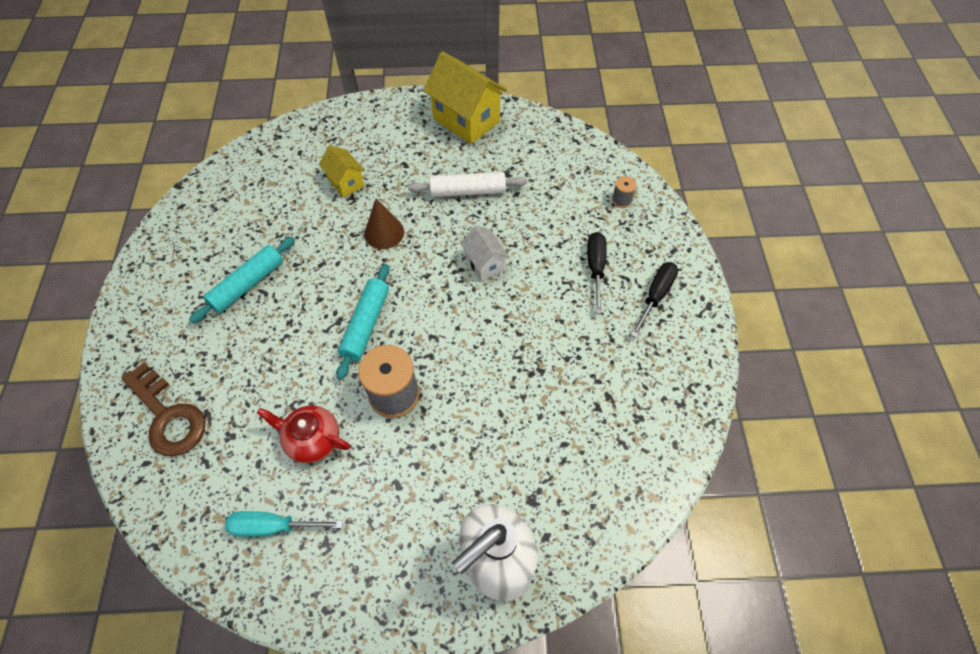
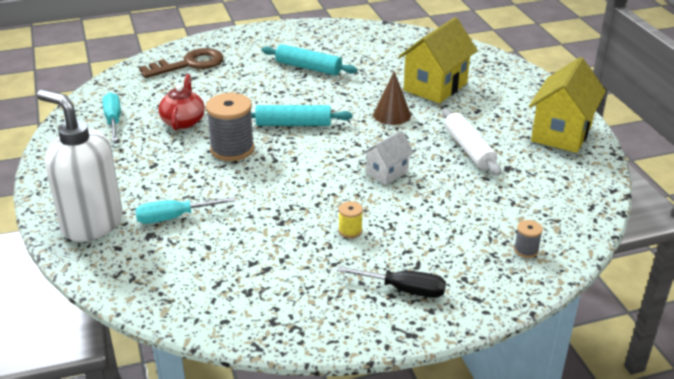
camera: 75 degrees right, 25 degrees down
(168, 415) = (189, 64): brown key -> brown key turned 150 degrees counterclockwise
(346, 182) = (435, 87): yellow house -> yellow house, size x1.83
(507, 471) = (174, 217): none -> turquoise screwdriver
(567, 315) = (350, 231): none -> yellow spool
(595, 268) = (418, 242): black screwdriver -> none

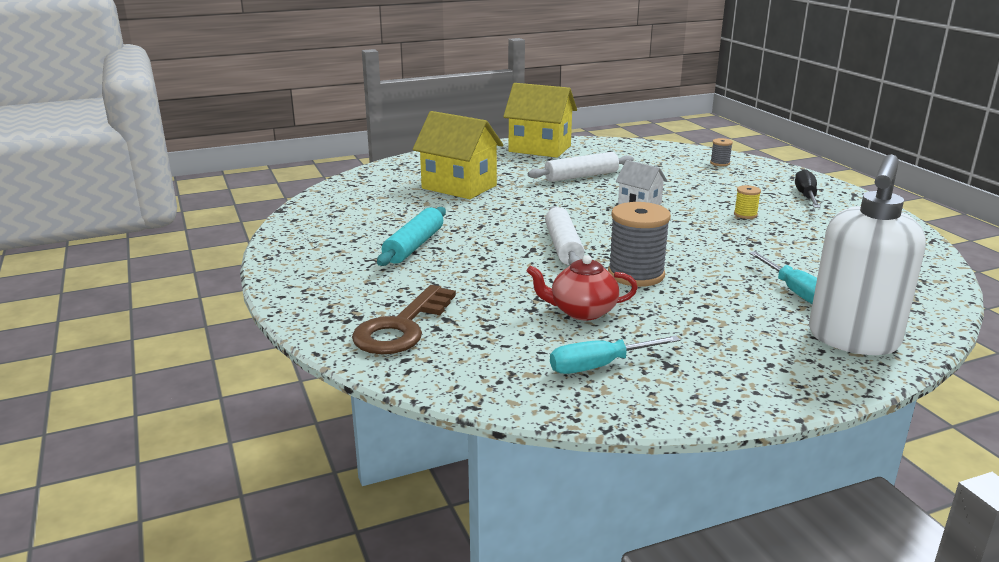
camera: 95 degrees left, 10 degrees down
(189, 64) = (402, 327): brown key -> brown key turned 120 degrees counterclockwise
(293, 124) = (563, 246): turquoise rolling pin -> white rolling pin
(392, 115) = (526, 203): brown cone -> none

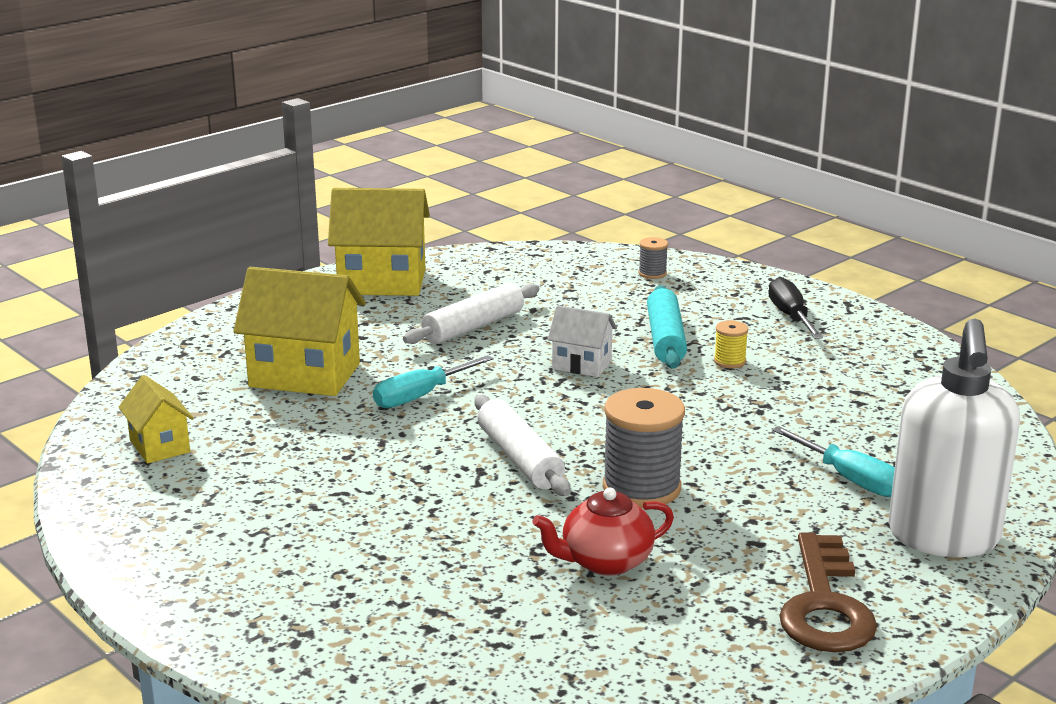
camera: 20 degrees left, 0 degrees up
(348, 209) = (160, 446): none -> yellow house
(402, 327) = (381, 637): brown key -> brown key (825, 605)
(414, 246) = (307, 496): turquoise rolling pin -> turquoise rolling pin (665, 339)
(600, 366) = (673, 640): turquoise screwdriver -> turquoise screwdriver (421, 396)

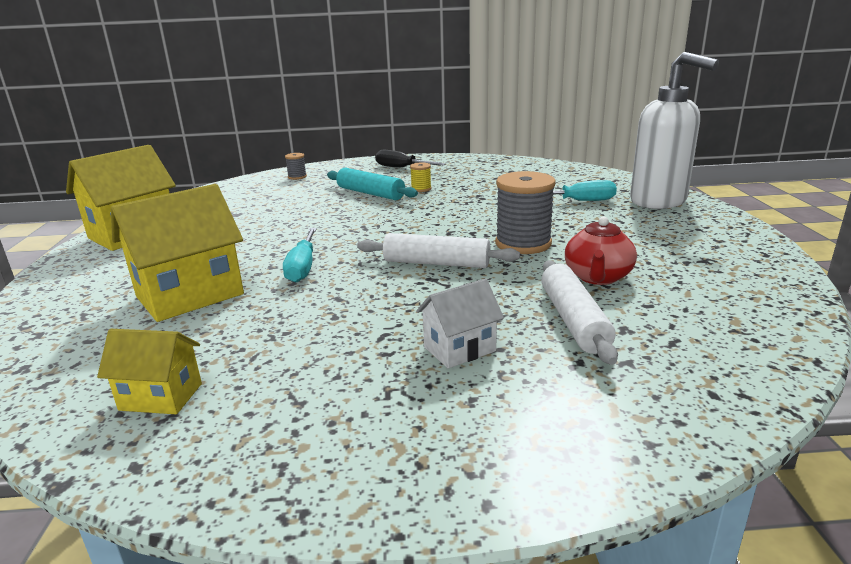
camera: 50 degrees left, 0 degrees up
(473, 327) = (252, 228): white rolling pin -> white rolling pin (574, 320)
(582, 365) = (357, 217): white house -> white house (459, 349)
(825, 605) = (703, 240): brown key -> none

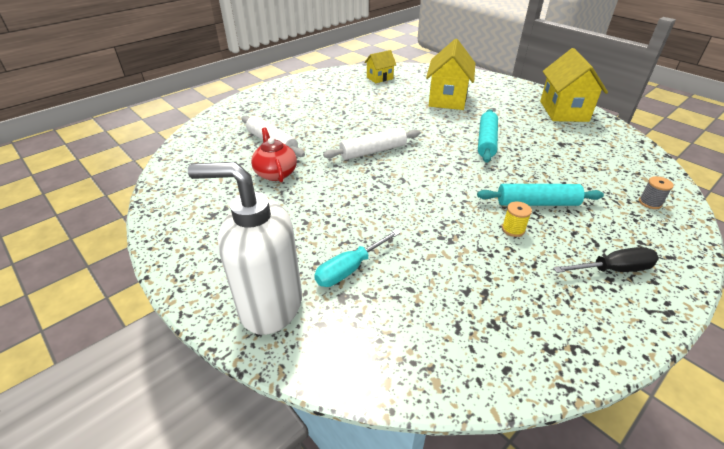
camera: 140 degrees right, 15 degrees up
(293, 235) = (486, 141): none -> turquoise rolling pin
(303, 267) = (434, 125): turquoise screwdriver -> none
(459, 349) = (308, 117): white house -> none
(523, 244) = (342, 186): grey spool -> none

